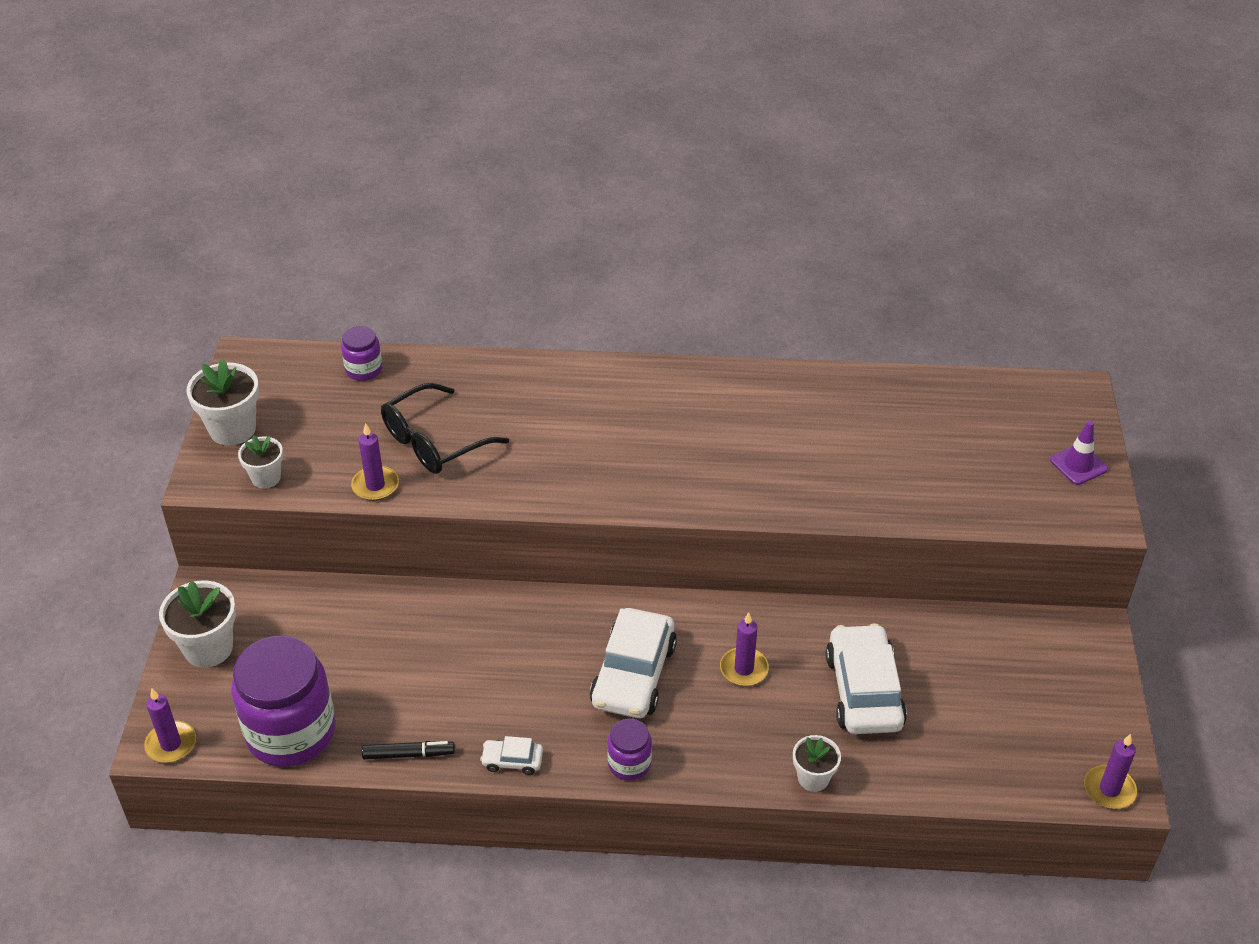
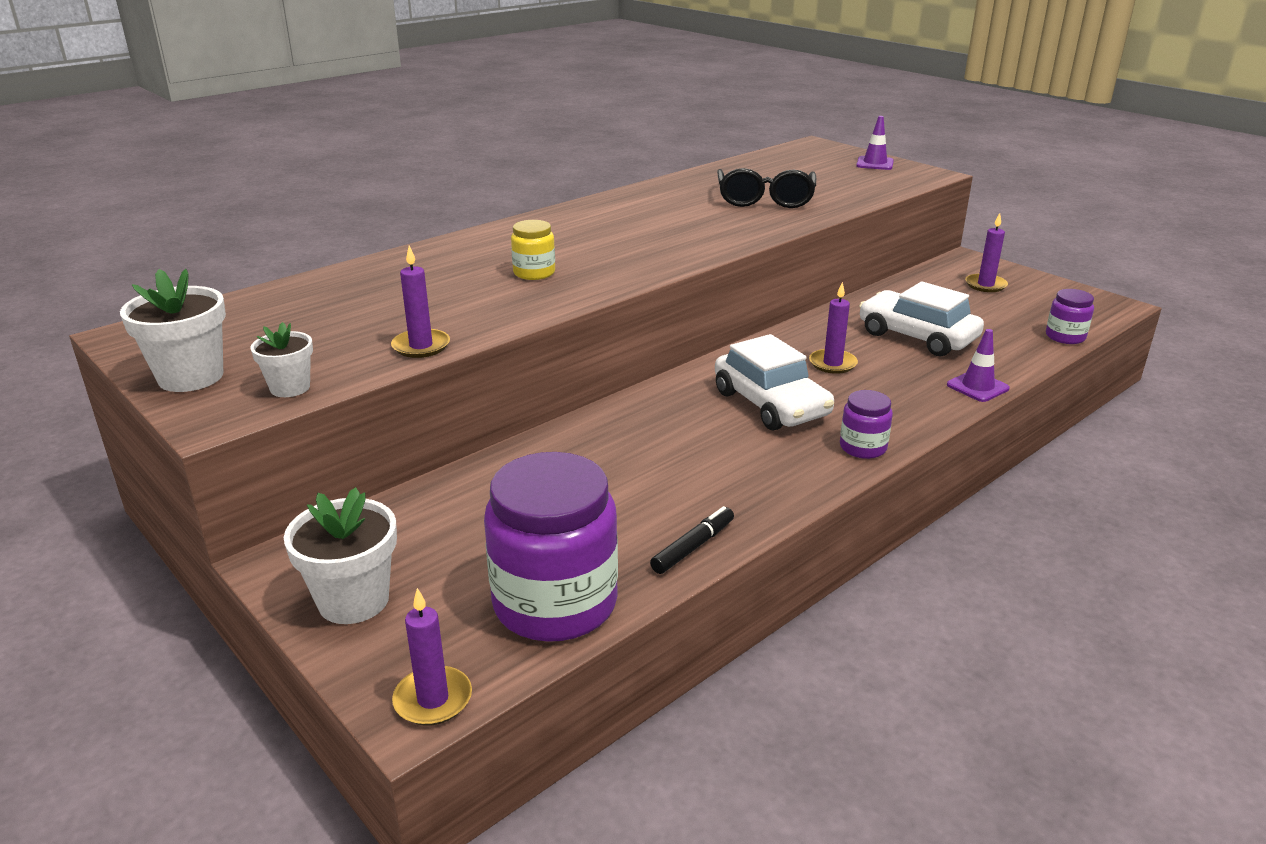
camera: 45 degrees left, 15 degrees down
(364, 369) = (282, 297): purple jar -> purple jar (1065, 337)
(433, 442) = (430, 305): black glasses -> black glasses (765, 200)
(512, 761) = (782, 497): white car -> none
(544, 446) = (534, 273): none -> yellow jar
(813, 778) = (977, 387): white flower pot -> purple traffic cone
(1109, 789) = (1108, 308): purple candle -> purple candle (985, 285)

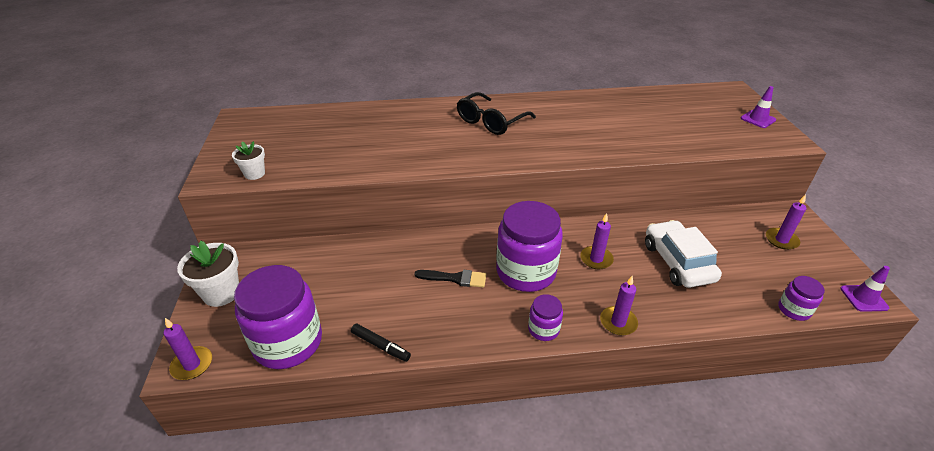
camera: 35 degrees right, 10 degrees up
(191, 377) = (230, 151): white flower pot -> none
(421, 346) = (331, 170): purple candle -> purple candle (618, 322)
(534, 273) = (439, 140): yellow jar -> none
(693, 443) = (455, 278): none -> black brush
(693, 547) = (380, 346): black marker -> black marker turned 45 degrees clockwise
(765, 200) = (637, 128): black glasses -> black glasses (490, 122)
(771, 404) = (526, 272): white car -> purple jar
(977, 387) = (673, 321): purple traffic cone -> purple traffic cone (863, 298)

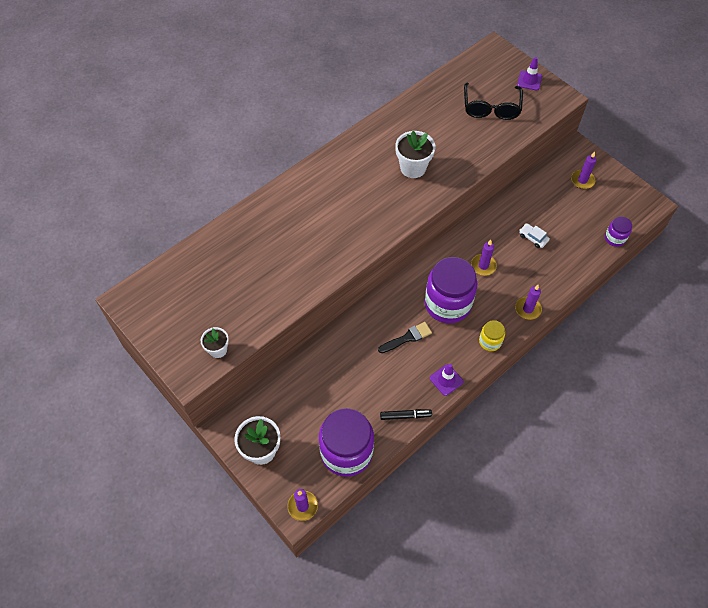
camera: 35 degrees left, 20 degrees up
(490, 122) = (344, 188): black glasses -> black glasses (491, 108)
(543, 329) = (490, 341): purple jar -> yellow jar
(571, 132) = (413, 168): none -> white flower pot
(677, 262) = (533, 238): white car -> white car, size x0.46
(863, 298) = (646, 206): purple traffic cone -> purple traffic cone (446, 380)

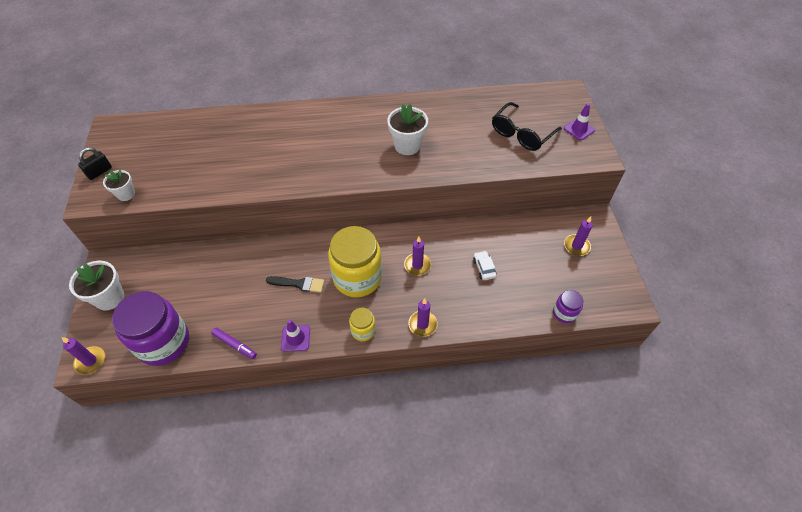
camera: 35 degrees right, 5 degrees down
(168, 346) = (99, 172): none -> black padlock
(405, 416) = (235, 345): black marker -> purple marker
(447, 304) = (357, 277): purple jar -> yellow jar

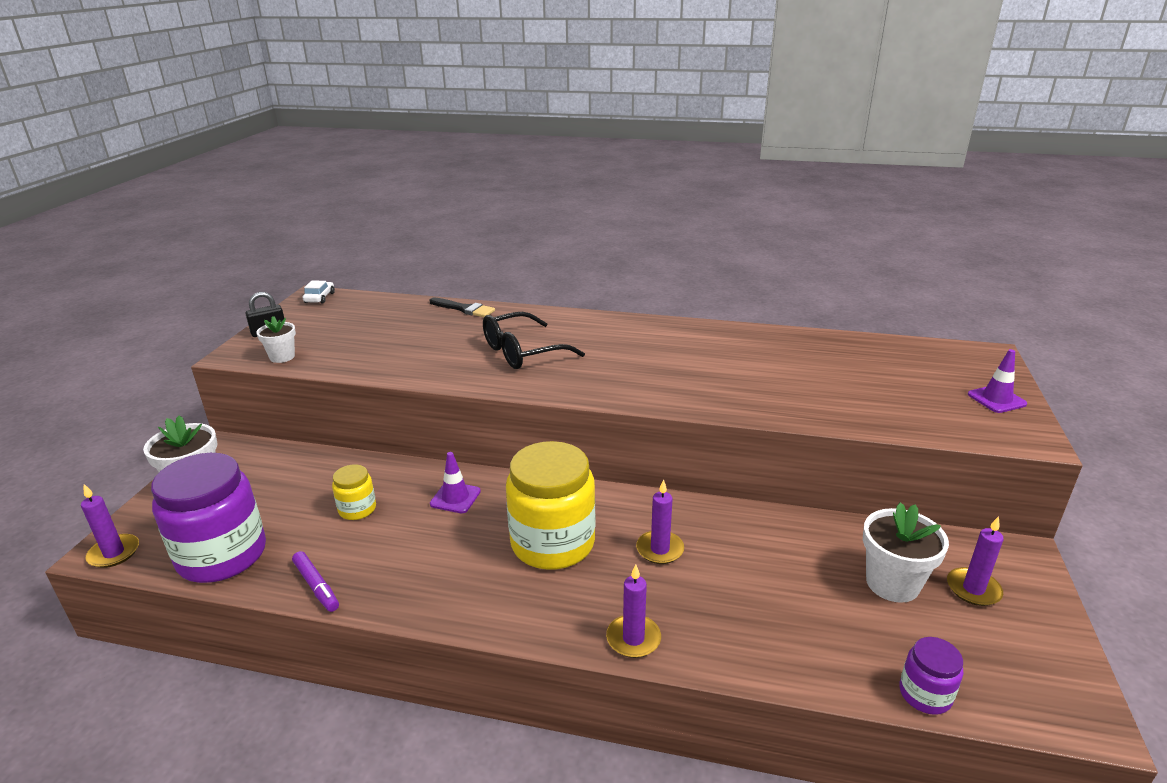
camera: 20 degrees right, 25 degrees down
(295, 338) = (411, 601): purple traffic cone -> purple traffic cone (455, 498)
(299, 284) = (458, 530): black brush -> black brush (464, 309)
(363, 330) = (525, 620): yellow jar -> yellow jar (357, 509)
(407, 146) = (692, 372): white flower pot -> white flower pot (892, 583)
(484, 268) = (778, 581): white car -> white car (319, 298)
(521, 134) = (888, 389): black glasses -> black glasses (522, 352)

